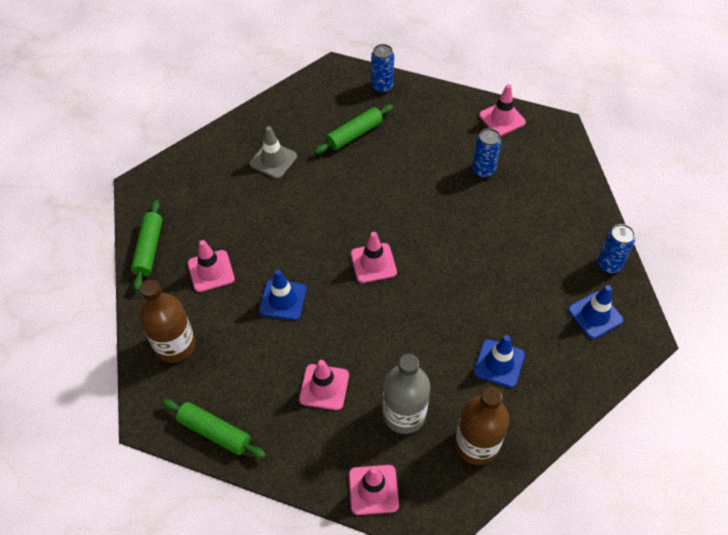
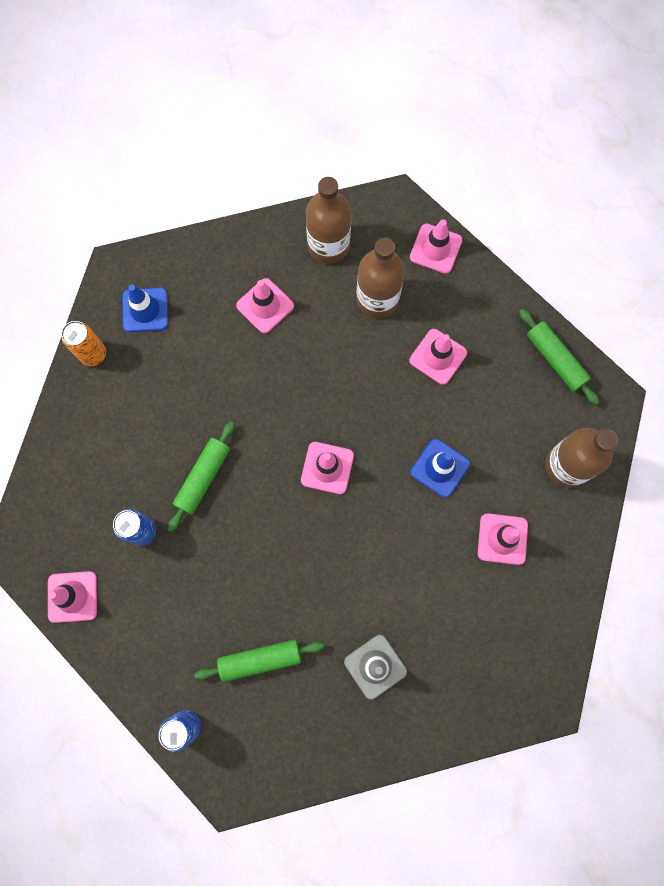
camera: 155 degrees left, 20 degrees up
(149, 249) = (561, 601): green rolling pin -> green rolling pin (203, 478)
(404, 414) = (377, 299): grey bottle -> brown bottle
(499, 363) = (265, 306): blue traffic cone -> pink traffic cone
(608, 265) = (93, 354): blue can -> orange can

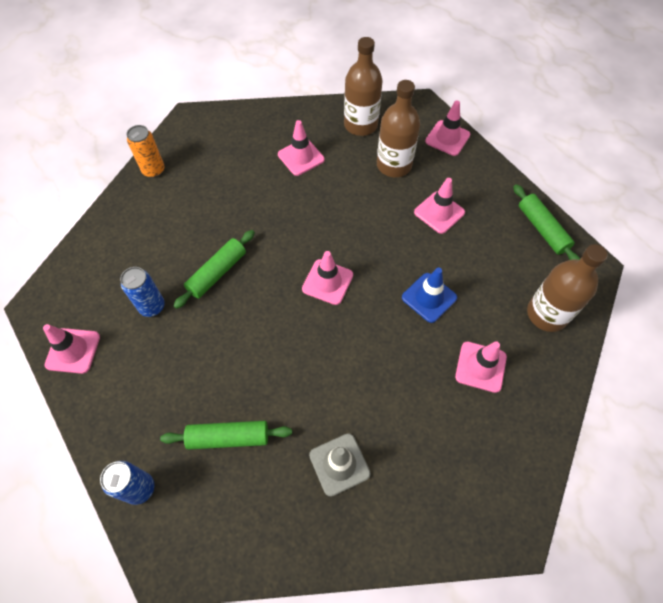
camera: 10 degrees right, 15 degrees down
(145, 310) = (204, 147): blue traffic cone -> none

